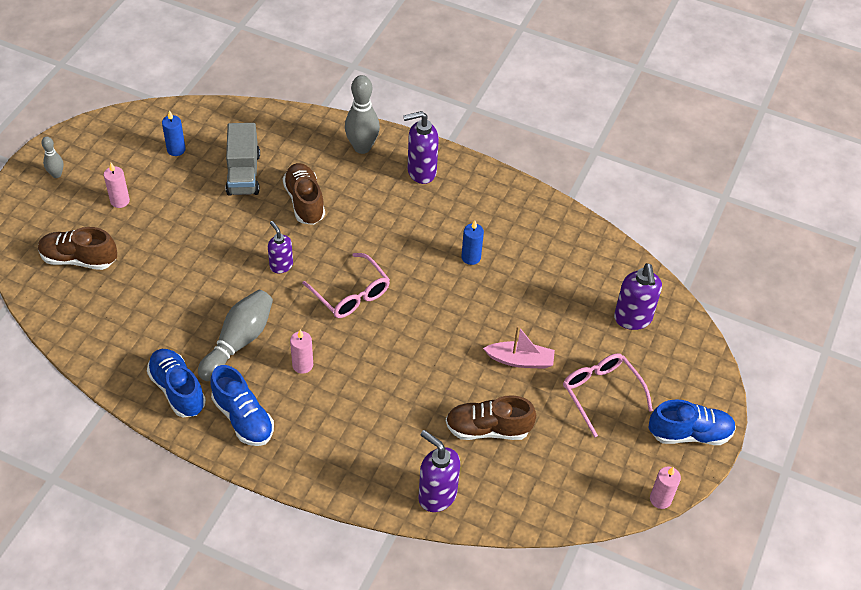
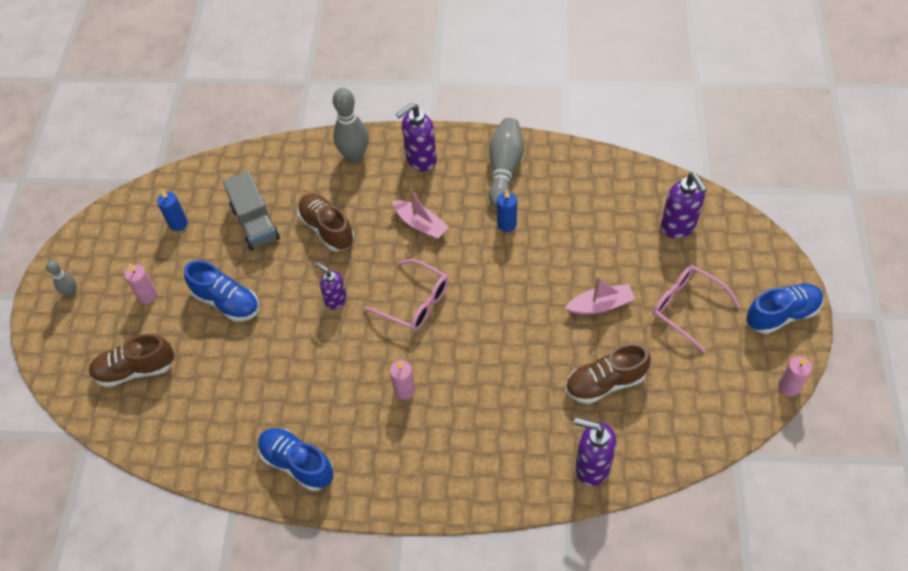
camera: 15 degrees left, 5 degrees up
(238, 342) = (332, 391): grey bowling pin -> grey bowling pin (504, 169)
(243, 418) = (374, 466): blue shoe -> blue shoe (227, 302)
(391, 229) = (420, 224): none -> pink boat

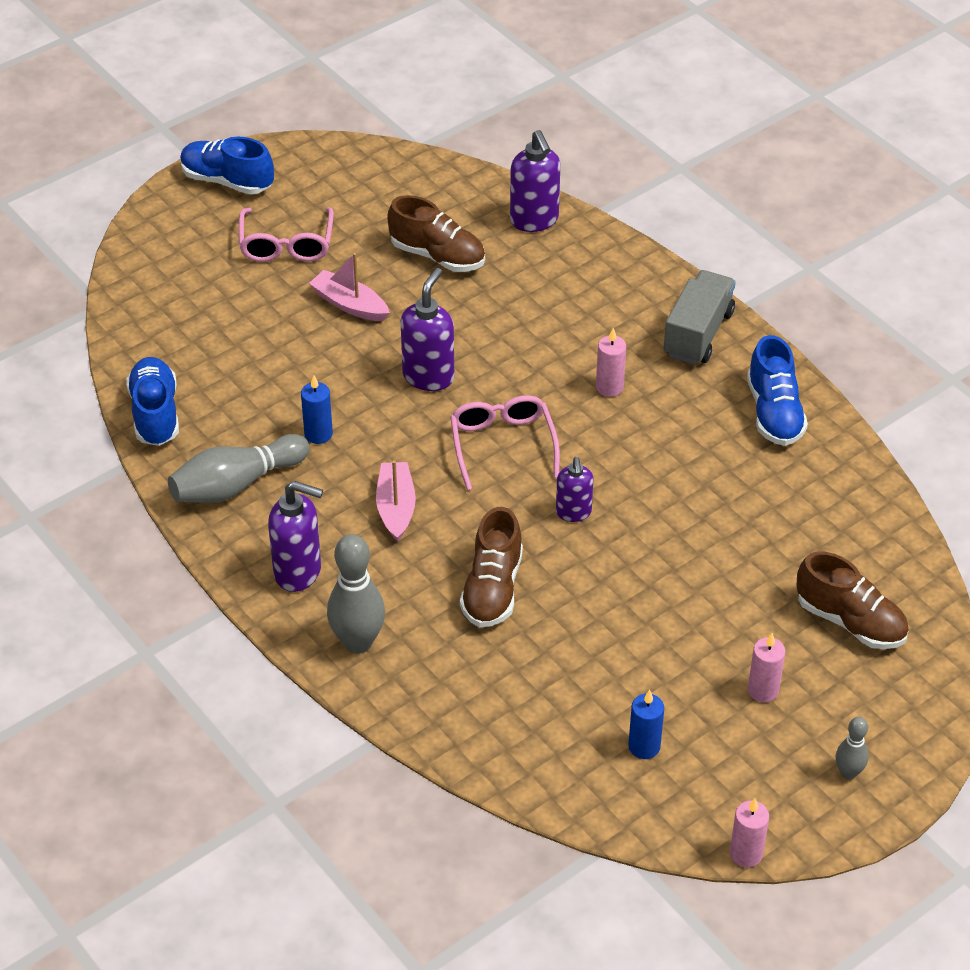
camera: 135 degrees left, 10 degrees down
(227, 302) = (684, 607): blue shoe -> blue shoe (155, 414)
(255, 223) = (559, 666): grey truck -> grey truck (698, 334)
(678, 227) = (182, 299): purple soap dispenser -> purple soap dispenser (429, 376)
(789, 387) = (309, 144): pink candle -> pink candle (746, 853)

